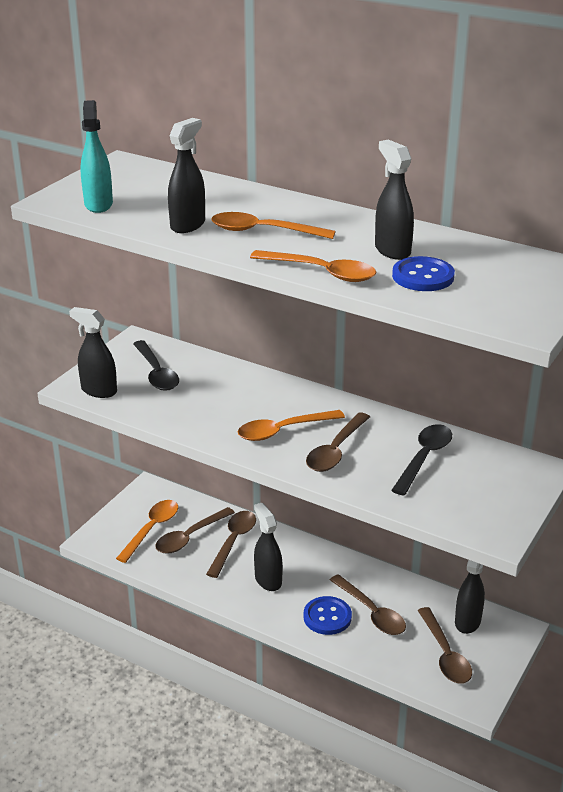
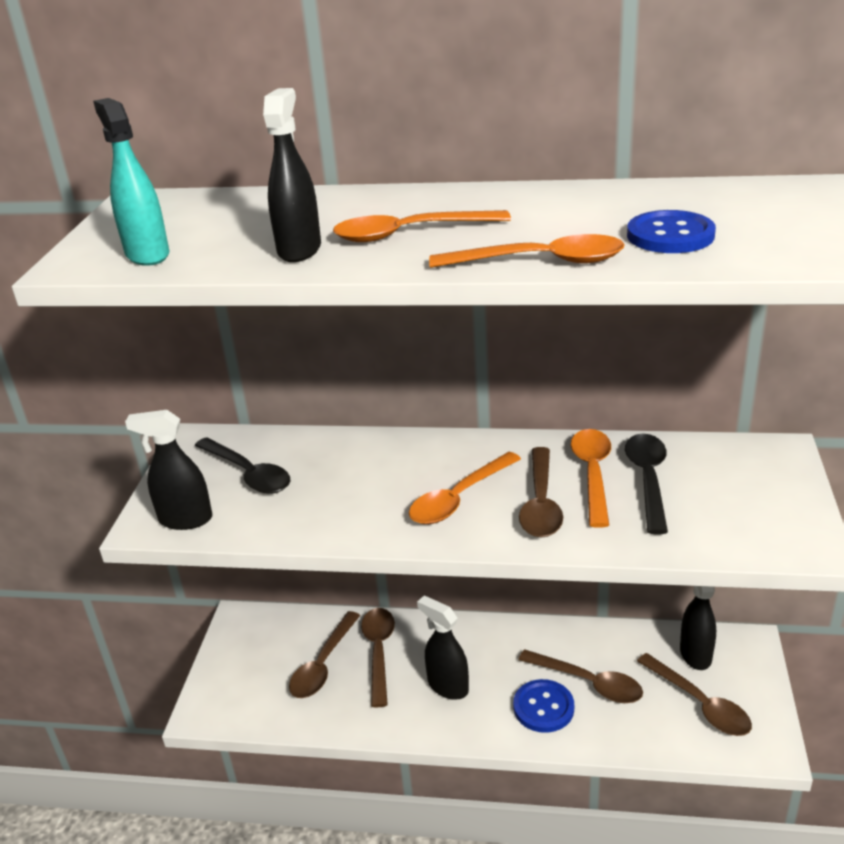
camera: 20 degrees left, 0 degrees up
(152, 529) = (270, 671): orange spoon -> orange spoon (592, 474)
(392, 250) = (596, 217): black spray bottle -> none

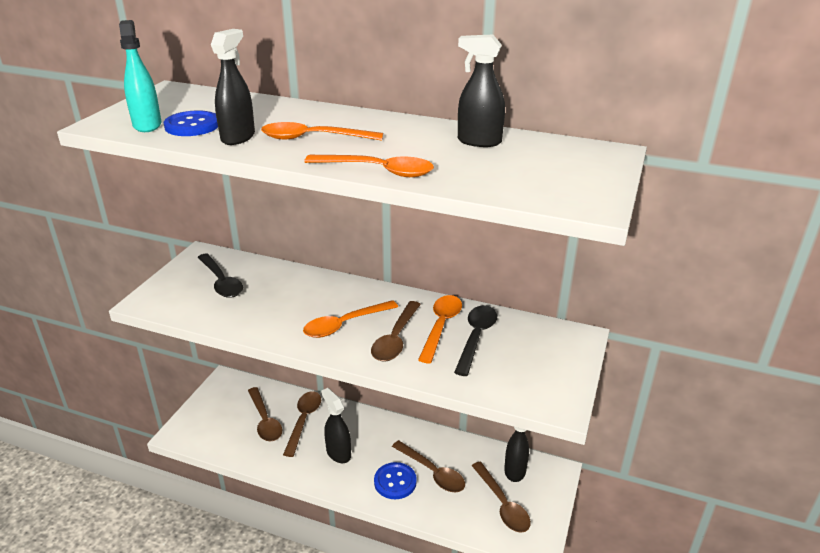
camera: 10 degrees right, 0 degrees up
(185, 519) = (168, 303): black spray bottle -> black spray bottle (479, 141)
(323, 664) = (265, 421): brown spoon -> brown spoon turned 60 degrees counterclockwise
(670, 235) = (477, 168): blue button -> blue button (192, 126)

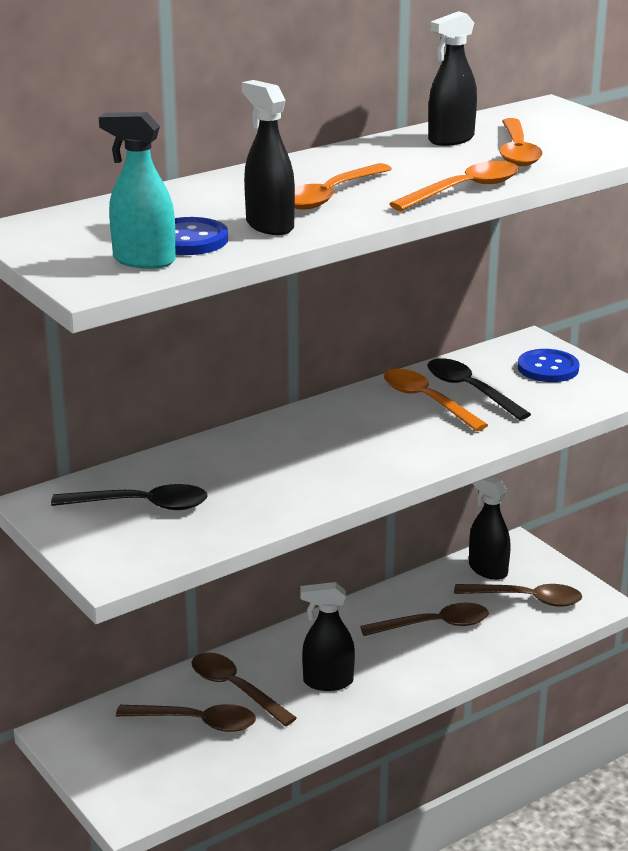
camera: 55 degrees left, 5 degrees down
(344, 324) = (353, 452): orange spoon -> orange spoon (517, 151)
(395, 339) = (418, 432): brown spoon -> none
(395, 482) = (421, 657): blue button -> blue button (548, 368)

